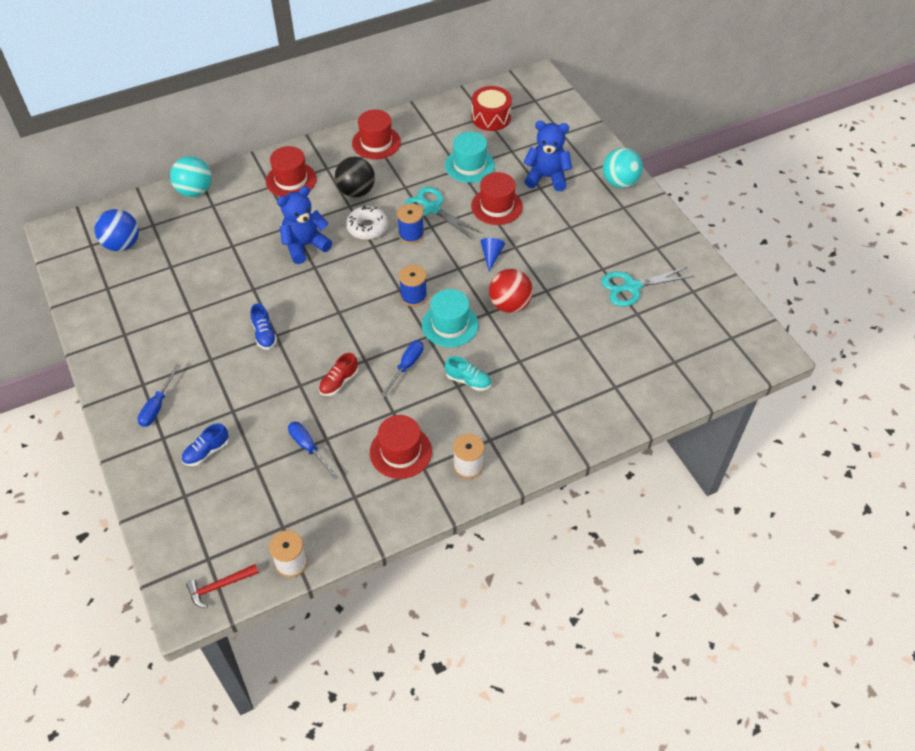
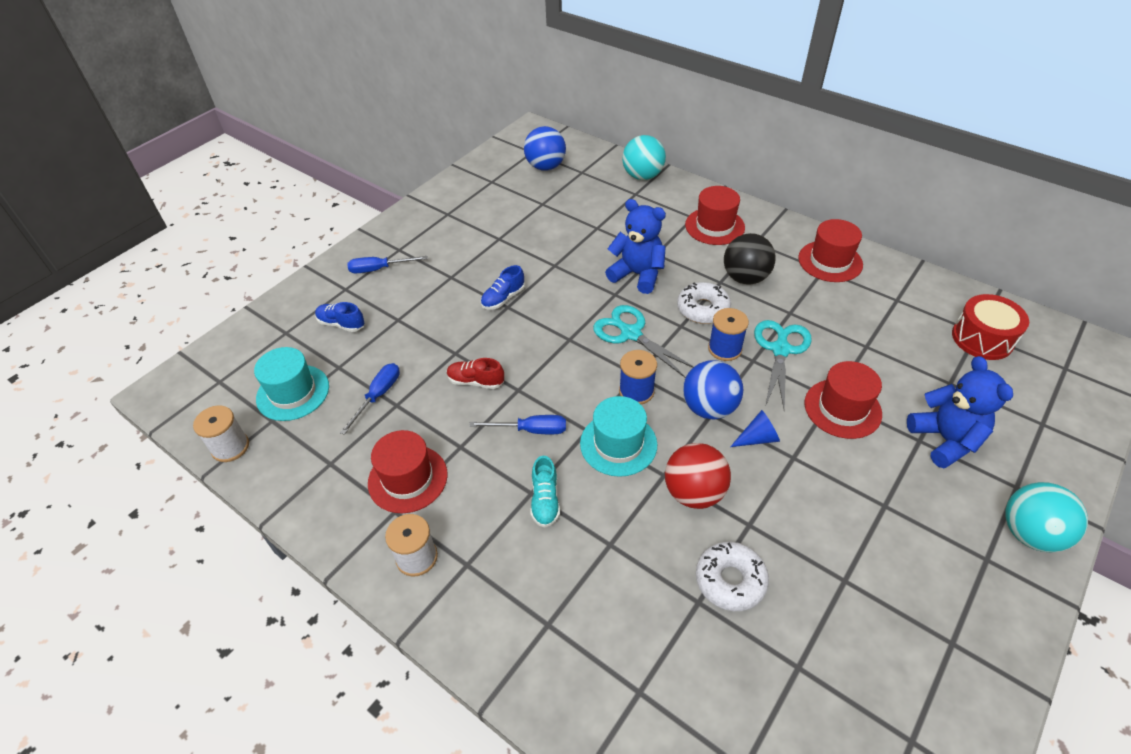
camera: 65 degrees right, 5 degrees down
(219, 586) = (189, 404): red hammer -> none
(453, 266) = (709, 408): none -> blue ball
(469, 165) = (881, 353): turquoise hat -> turquoise hat (293, 392)
(575, 316) = (730, 580): none -> white donut
(632, 287) = (844, 637): turquoise scissors -> turquoise scissors (631, 334)

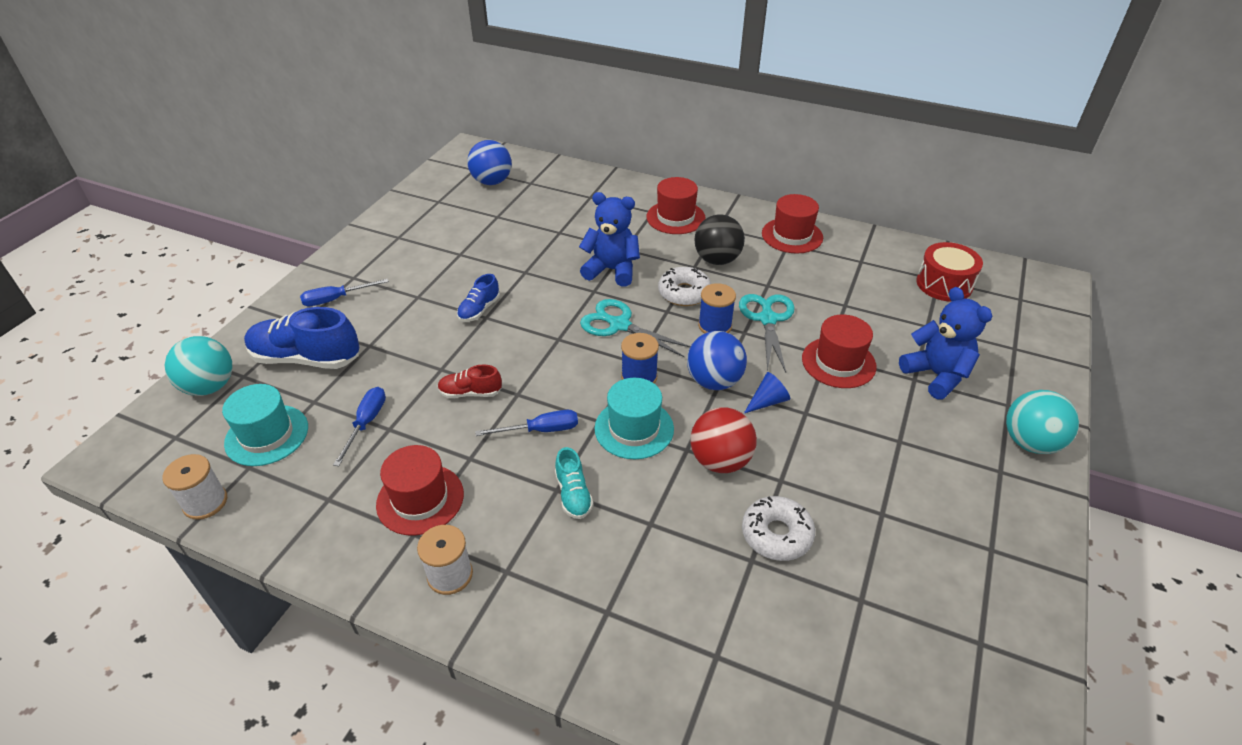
camera: 15 degrees left, 5 degrees down
(341, 324) = (306, 358): blue shoe -> blue shoe, size x1.92
(642, 176) = (593, 180): turquoise ball -> turquoise ball (210, 386)

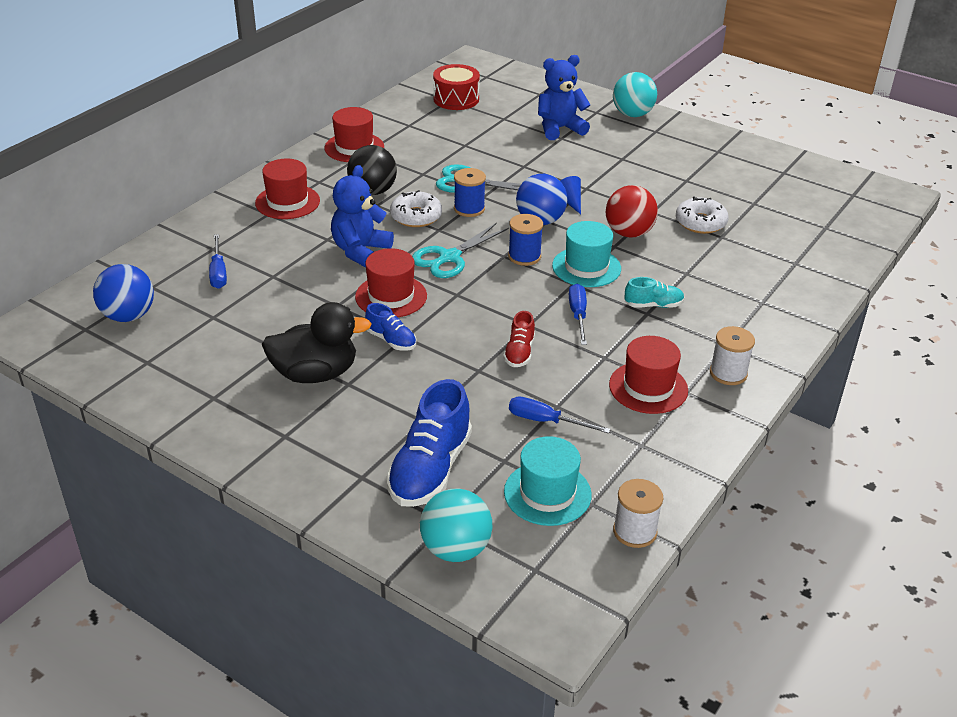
camera: 80 degrees left, 5 degrees down
(336, 299) = (325, 449): blue screwdriver -> blue screwdriver (218, 272)
(429, 278) = (315, 374): none -> black duck
(838, 362) = (534, 163): red hat -> red hat (391, 296)

